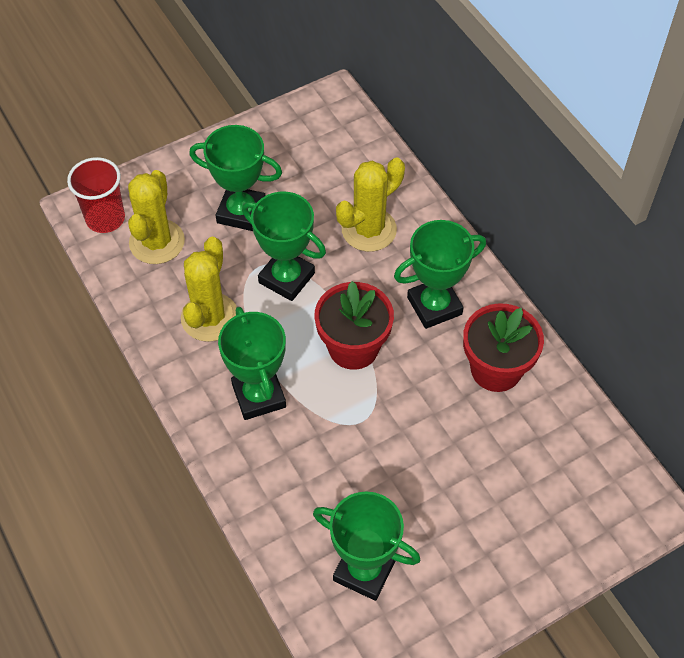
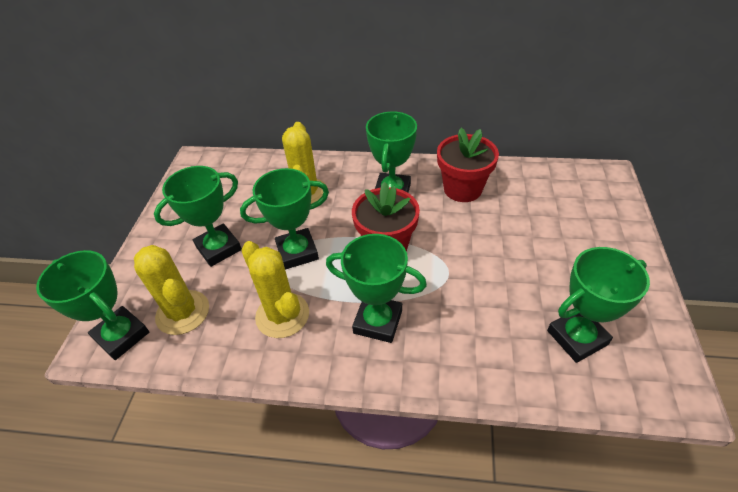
camera: 50 degrees left, 10 degrees down
(105, 218) = (122, 336): red cup -> green trophy

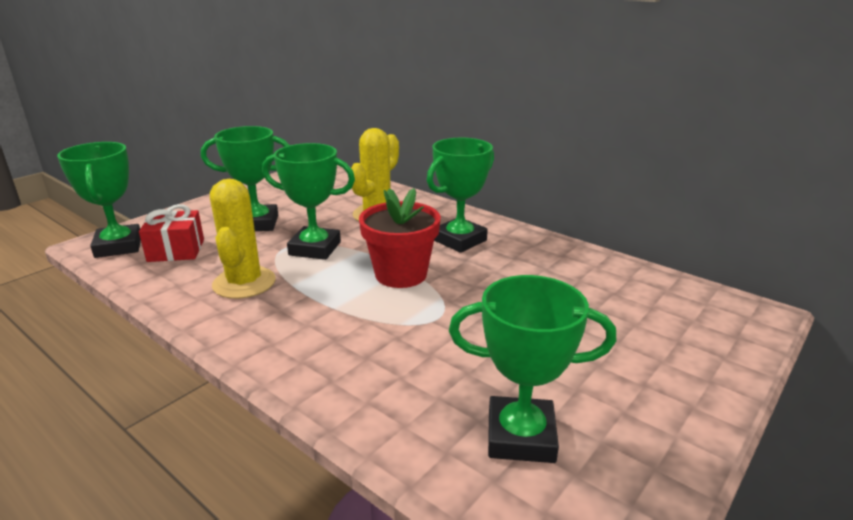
camera: 30 degrees right, 20 degrees down
(183, 312) = (176, 250): yellow cactus -> red gift
(378, 322) = (317, 323): green trophy -> none
(462, 189) = (540, 262): red flower pot -> none

